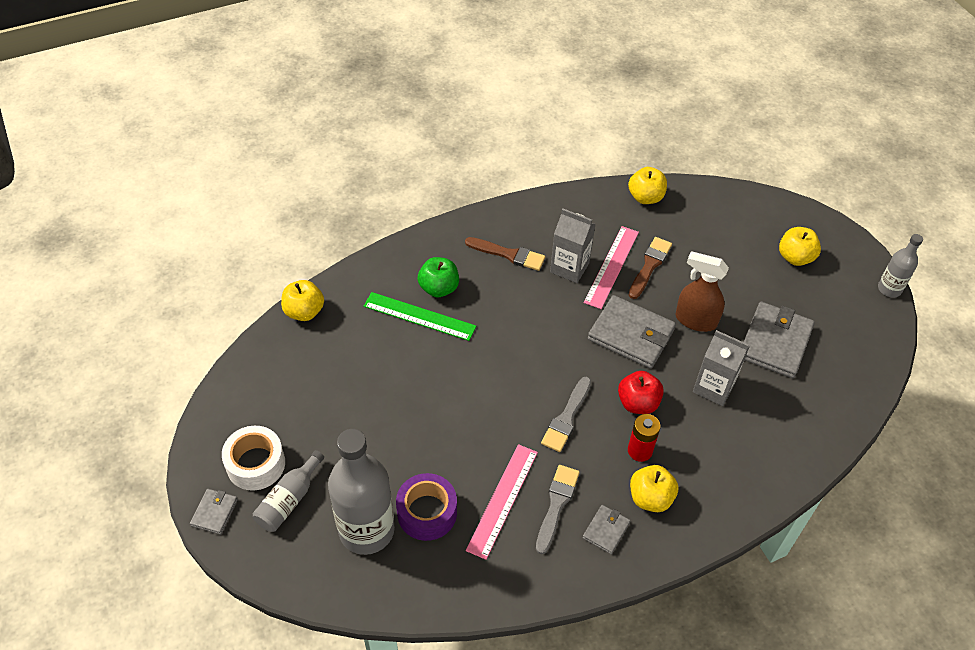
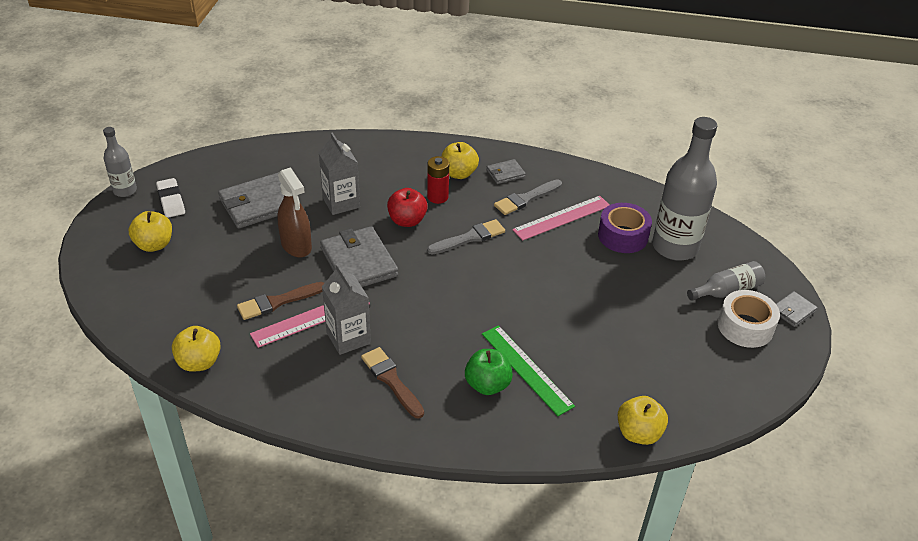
camera: 145 degrees left, 10 degrees down
(842, 302) = (171, 201): none -> white eraser

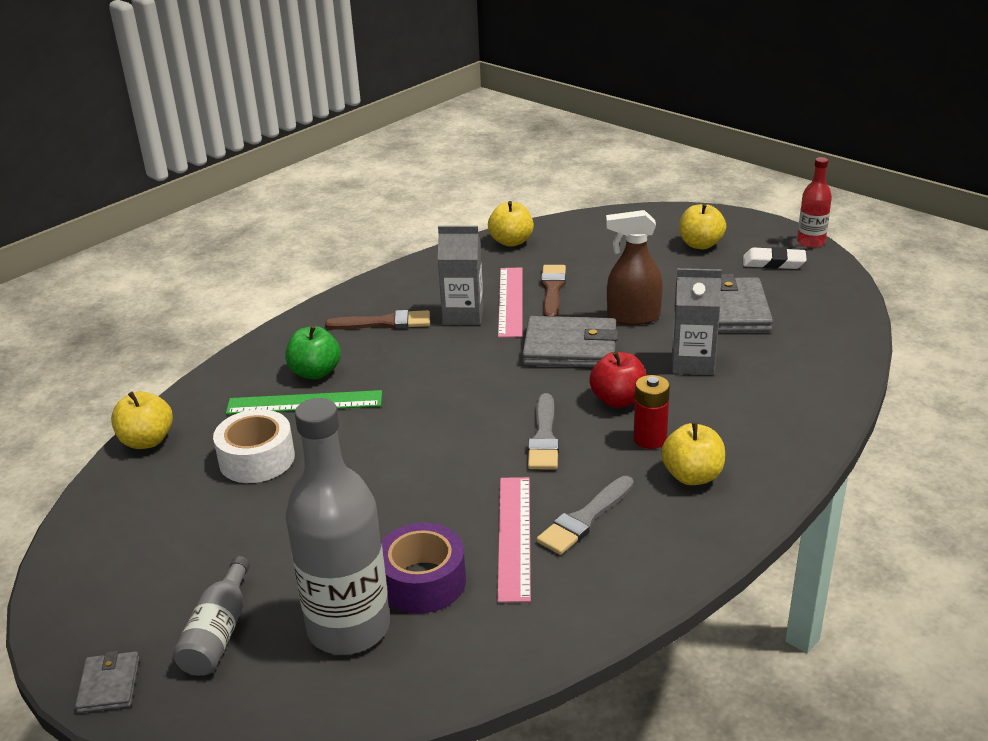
camera: 125 degrees right, 10 degrees down
(125, 191) = (811, 242): grey bottle -> red bottle
(505, 173) = (661, 522): grey wallet -> none
(526, 199) = (585, 519): grey brush -> grey brush turned 135 degrees counterclockwise
(745, 327) = (149, 611): white tape -> white tape (257, 459)

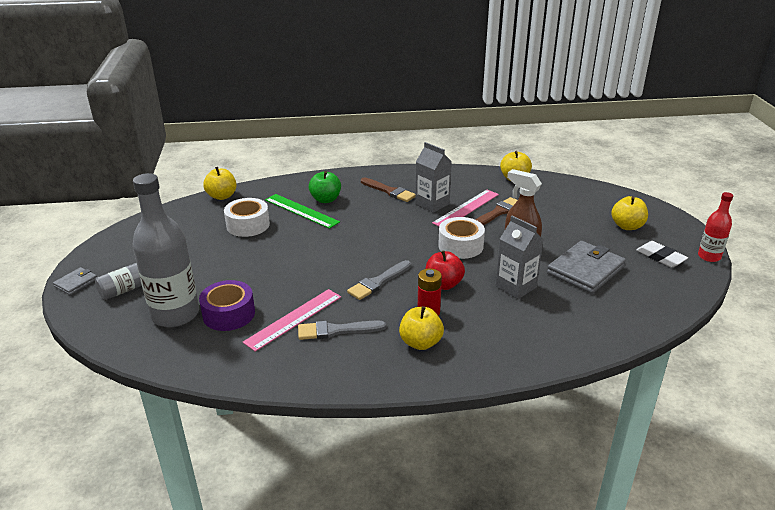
camera: 40 degrees right, 0 degrees up
(570, 347) = (460, 246): grey wallet -> white tape

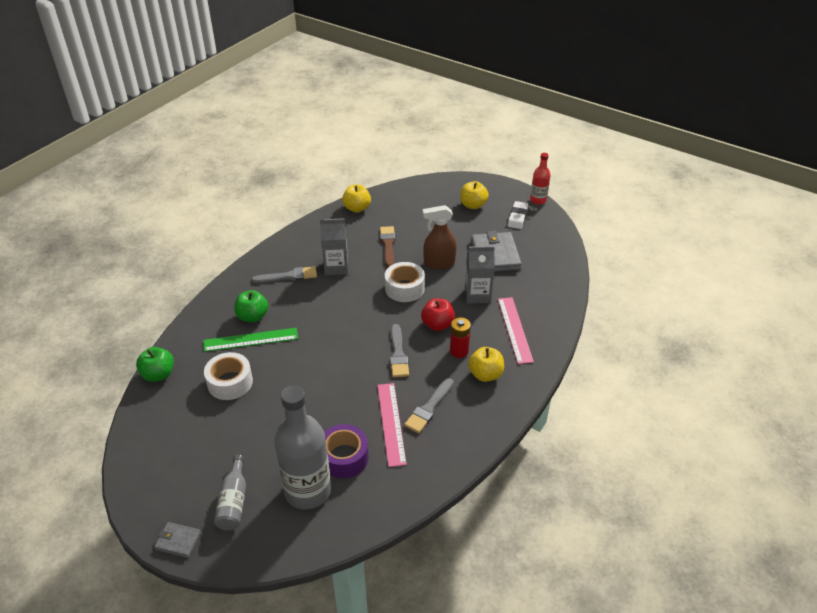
camera: 50 degrees left, 10 degrees up
(76, 283) = (178, 541): grey wallet -> grey wallet turned 60 degrees counterclockwise
(222, 196) = (158, 374): yellow apple -> green apple
(389, 191) = (288, 276): brown brush -> grey brush
(466, 208) = (364, 255): pink ruler -> pink ruler (515, 329)
(660, 257) = (517, 217): white eraser -> white eraser turned 75 degrees counterclockwise

